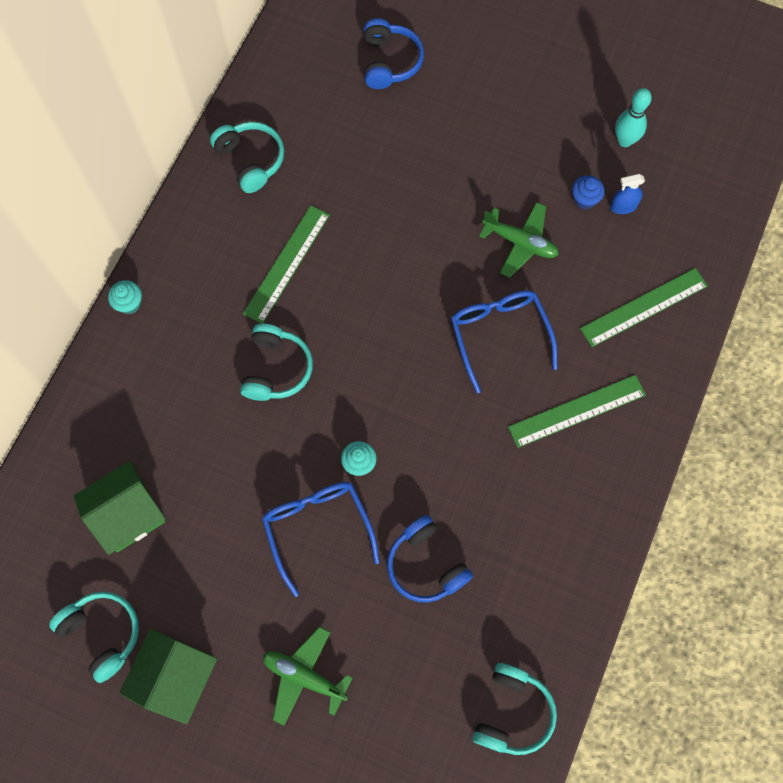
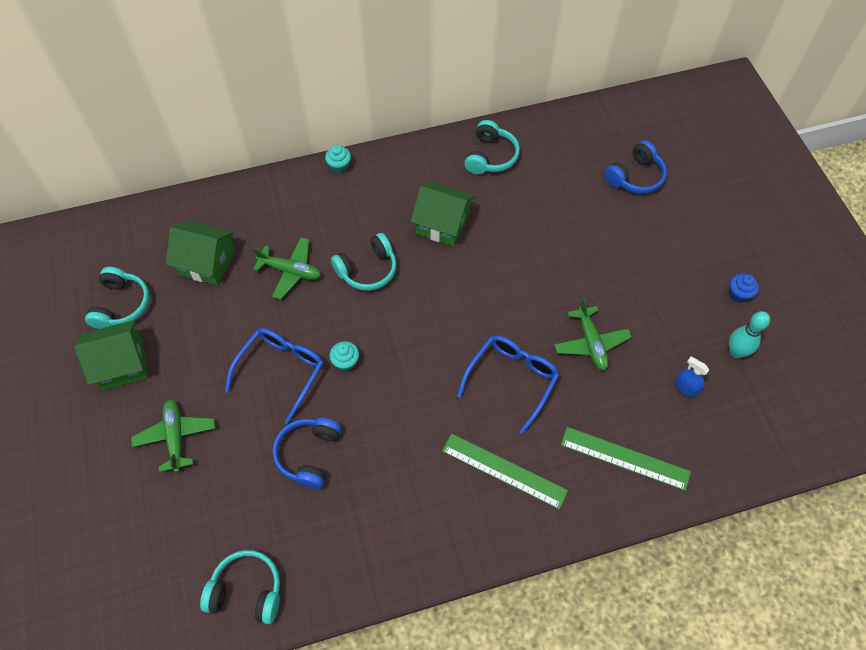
camera: 50 degrees right, 10 degrees down
(213, 440) = (290, 271): none -> green plane
(287, 263) = (442, 224): green ruler -> green house
(512, 712) = (247, 591): turquoise headphones -> turquoise headphones turned 150 degrees counterclockwise
(584, 199) = (664, 359): blue cupcake -> blue cupcake (738, 294)

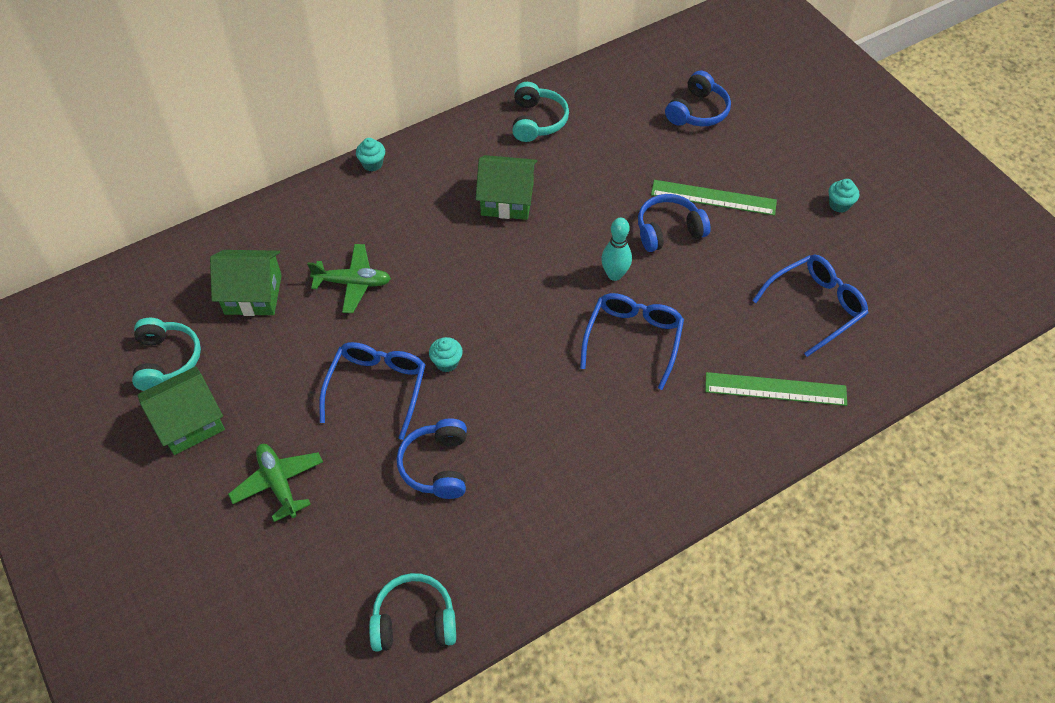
camera: 15 degrees left, 5 degrees down
(367, 270) = (439, 263): turquoise headphones -> none
(504, 470) = (654, 431): green ruler -> green ruler (713, 198)
(574, 284) = (668, 231): none -> blue headphones
(591, 343) = (704, 285): green plane -> none
(686, 388) = (815, 306): blue spray bottle -> blue glasses
(736, 352) = (854, 261): turquoise bowling pin -> turquoise bowling pin (614, 274)
(738, 294) = (839, 205): blue cupcake -> turquoise cupcake

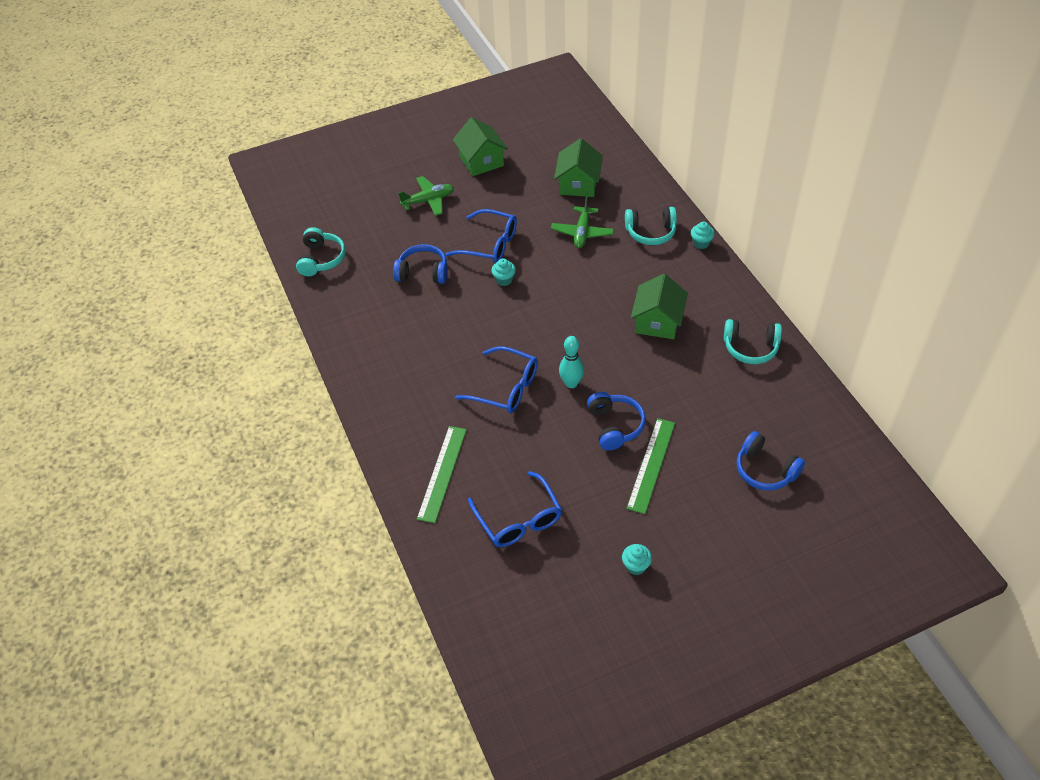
camera: 100 degrees right, 5 degrees down
(166, 360) = (530, 149): turquoise headphones -> turquoise headphones (651, 232)

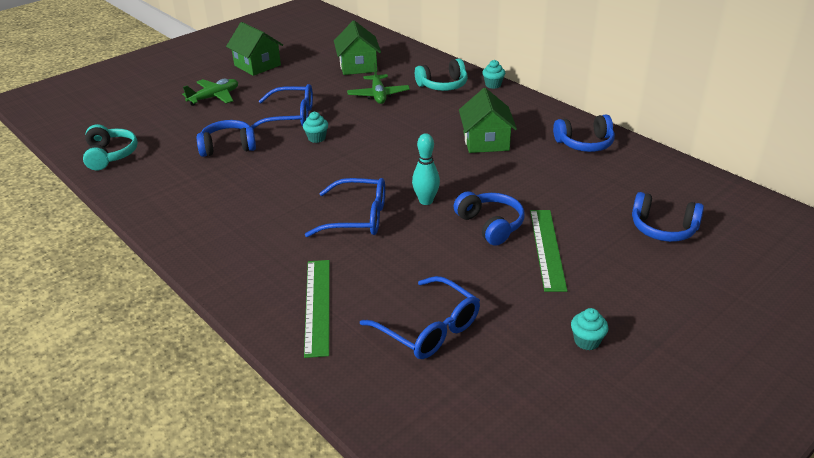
camera: 20 degrees left, 15 degrees down
(750, 347) = (584, 143): turquoise headphones -> blue headphones

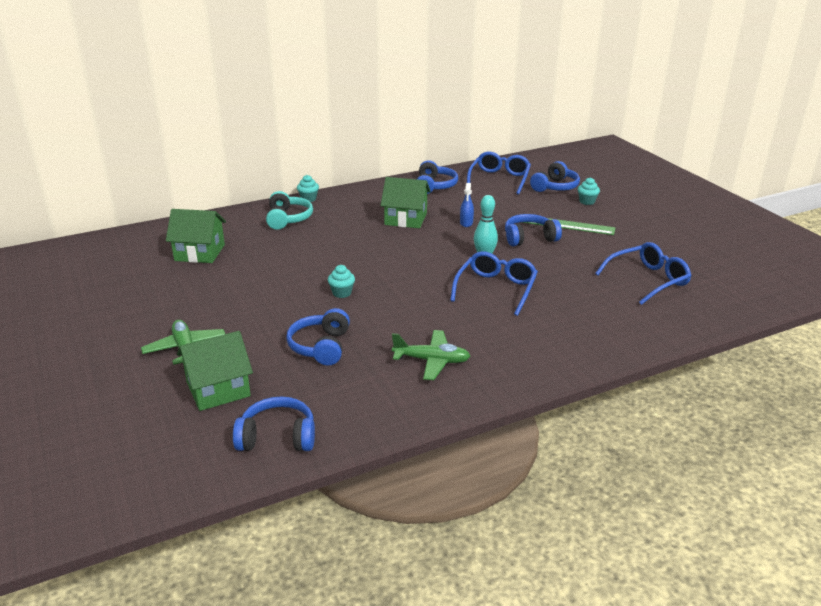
camera: 75 degrees left, 5 degrees down
(110, 155) = (277, 437): turquoise headphones -> blue headphones
(257, 65) = (125, 312): green house -> green house (218, 389)
(290, 116) = (282, 303): blue glasses -> blue glasses (499, 179)
(317, 306) = (614, 321): green ruler -> none
(378, 95) = (278, 251): green plane -> green plane (432, 361)
(501, 178) = (466, 223): none -> blue spray bottle
(587, 341) = (665, 232): turquoise cupcake -> turquoise cupcake (587, 201)

